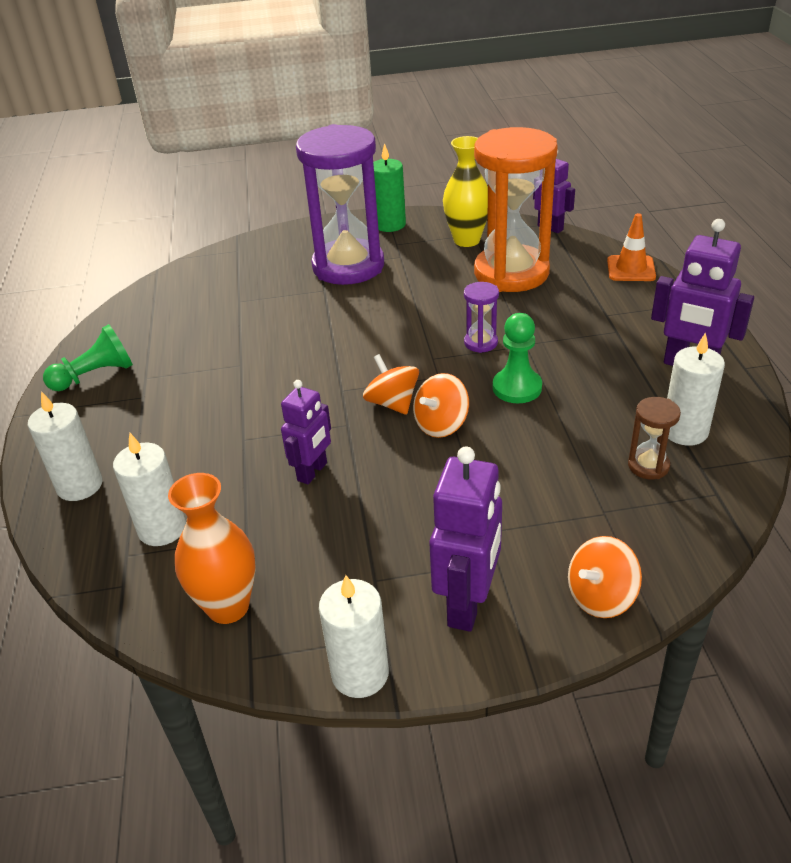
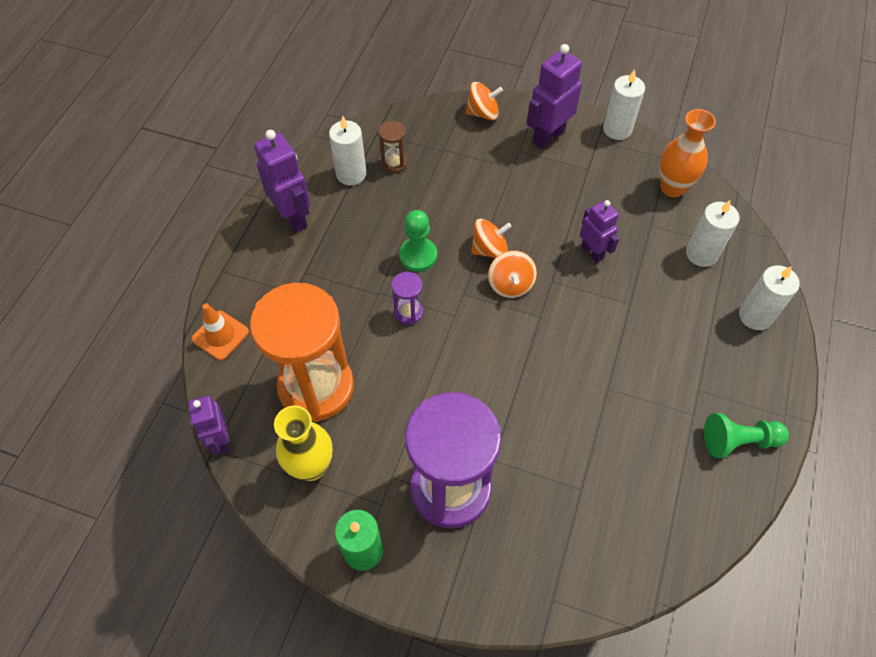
camera: 155 degrees left, 20 degrees up
(313, 472) = (592, 252): purple robot -> purple robot turned 90 degrees clockwise

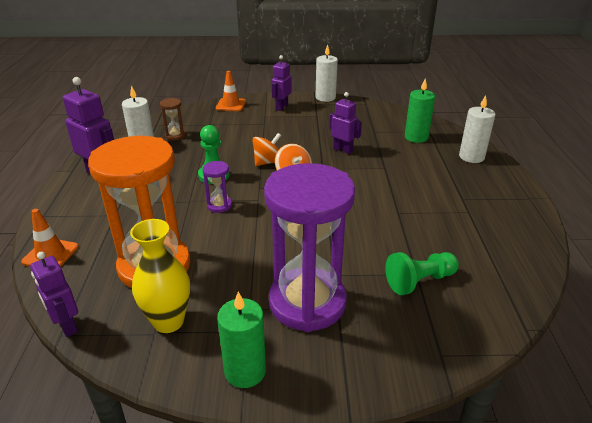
camera: 20 degrees left, 25 degrees down
(483, 113) = (231, 105): orange spinning top -> orange traffic cone
(548, 136) = (281, 107): purple robot -> purple robot, size x0.65
(672, 188) = (377, 114): orange vase -> none
(701, 254) = (416, 137): white candle -> green candle
(738, 441) = (510, 218): green pawn -> green pawn (419, 281)

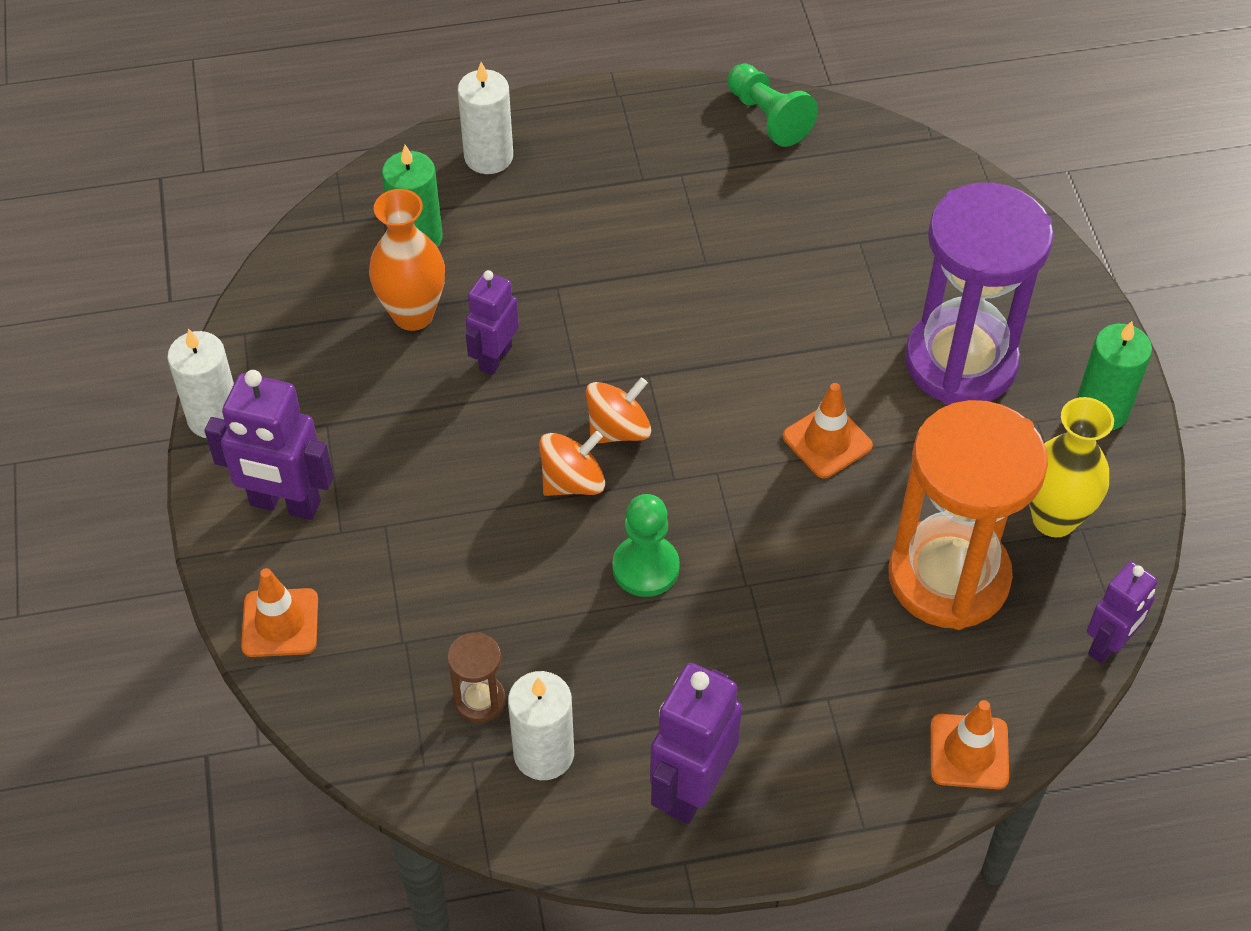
camera: 100 degrees left, 20 degrees up
(219, 205) = (752, 529): purple hourglass -> none
(264, 237) = (827, 441): none -> orange traffic cone
(268, 162) = (572, 481): orange spinning top -> orange spinning top turned 105 degrees clockwise
(281, 107) = (285, 504): purple robot -> purple robot, size x1.54
(371, 134) = (413, 314): none -> orange vase
(419, 281) = (875, 238): green pawn -> green pawn (768, 117)

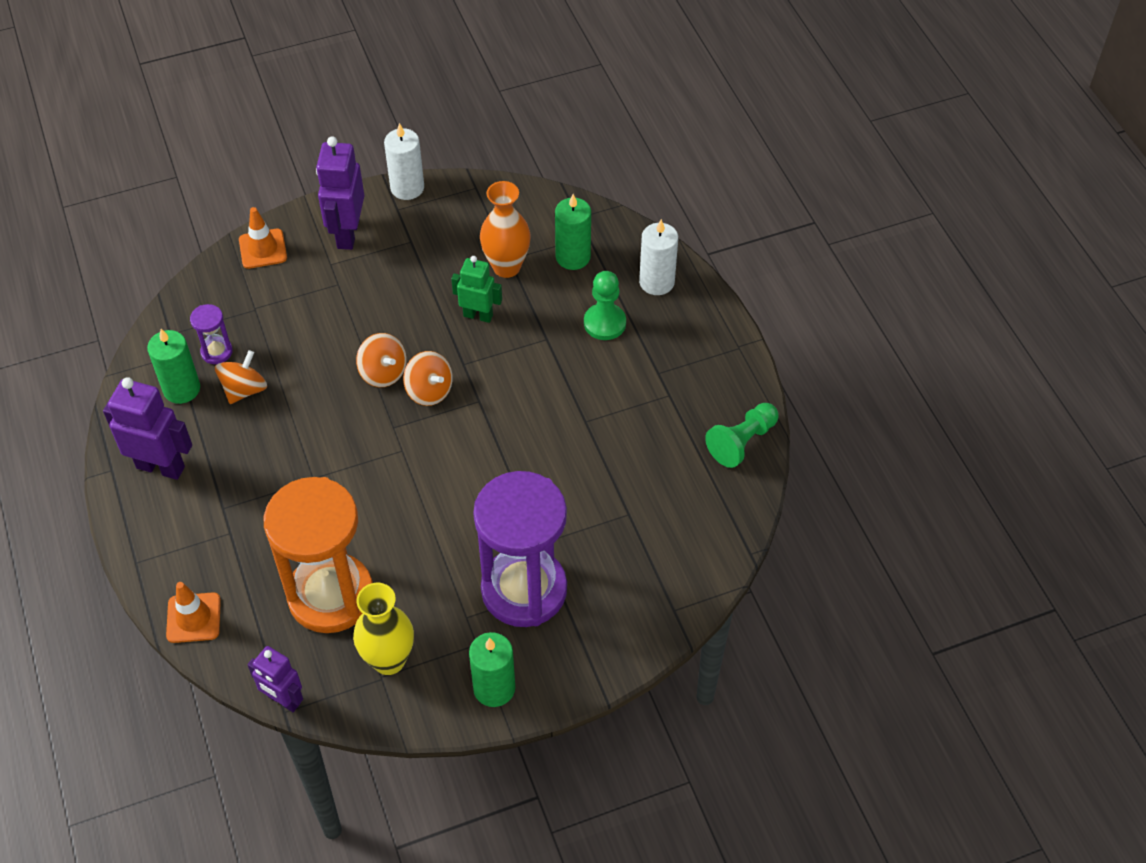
camera: 80 degrees right, 0 degrees up
(479, 700) = (216, 352): brown hourglass -> purple hourglass
(494, 358) = (478, 315): purple robot -> green robot
(544, 753) = (181, 389): white candle -> green candle
(564, 665) = (244, 389): none -> orange spinning top
(645, 567) = (320, 421): green pawn -> green pawn (604, 323)
(827, 441) = (437, 512): orange traffic cone -> none

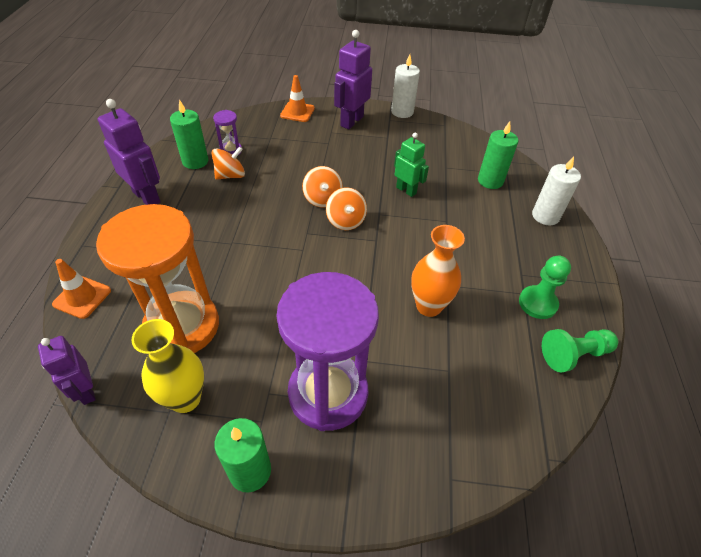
camera: 25 degrees right, 5 degrees down
(506, 267) = (441, 171): orange vase -> orange vase (429, 306)
(604, 323) = (494, 227): green pawn -> green pawn (537, 303)

